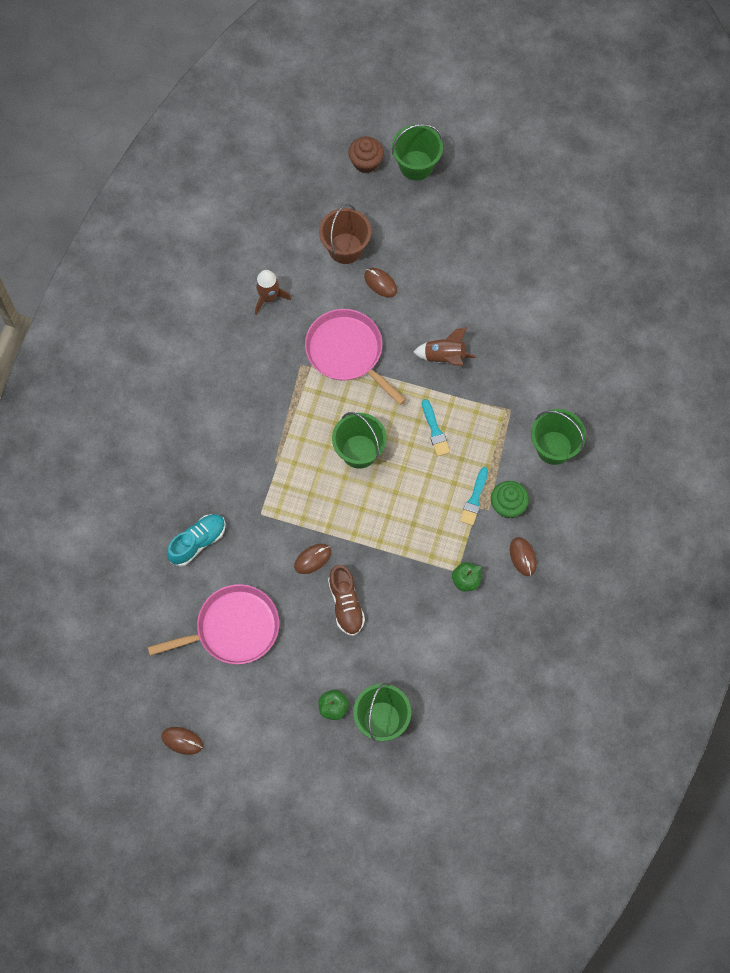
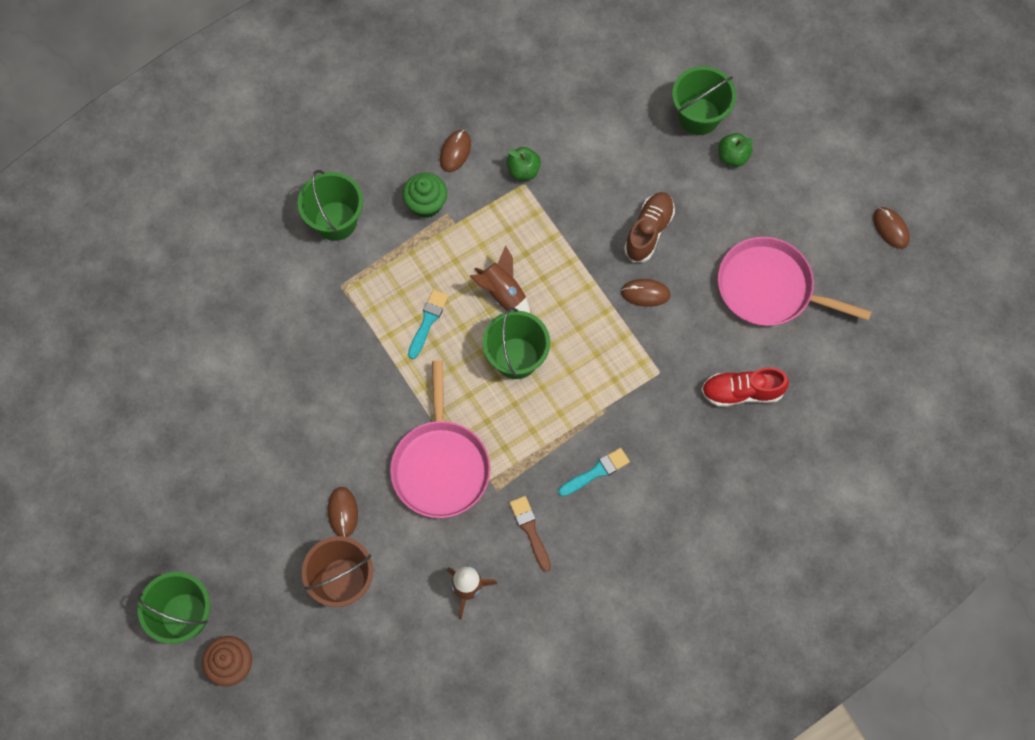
camera: 140 degrees left, 0 degrees up
(198, 542) = (741, 392): turquoise shoe -> red shoe
(261, 357) = (530, 530): none -> brown brush
(444, 357) = (352, 384): brown rocket -> brown rocket (503, 293)
(474, 499) = (450, 232): turquoise brush -> turquoise brush (596, 472)

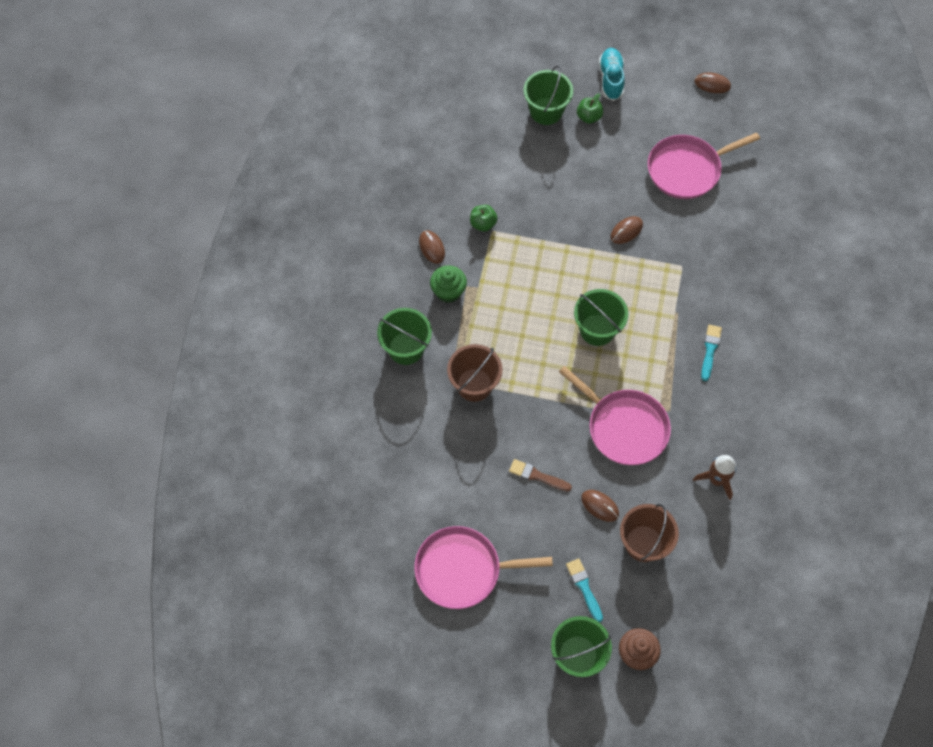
camera: 45 degrees left, 5 degrees down
(174, 453) = (463, 570): none -> pink pan
(356, 306) = (474, 385): none -> brown bucket
(428, 321) = (525, 355): turquoise brush -> turquoise brush (584, 587)
(503, 293) = (549, 301): brown rocket -> none
(530, 530) = (712, 415): brown brush -> brown brush (537, 476)
(649, 231) = (590, 196): brown shoe -> none
(741, 392) = (735, 237): red shoe -> none
(795, 138) = (611, 79): none -> turquoise shoe

